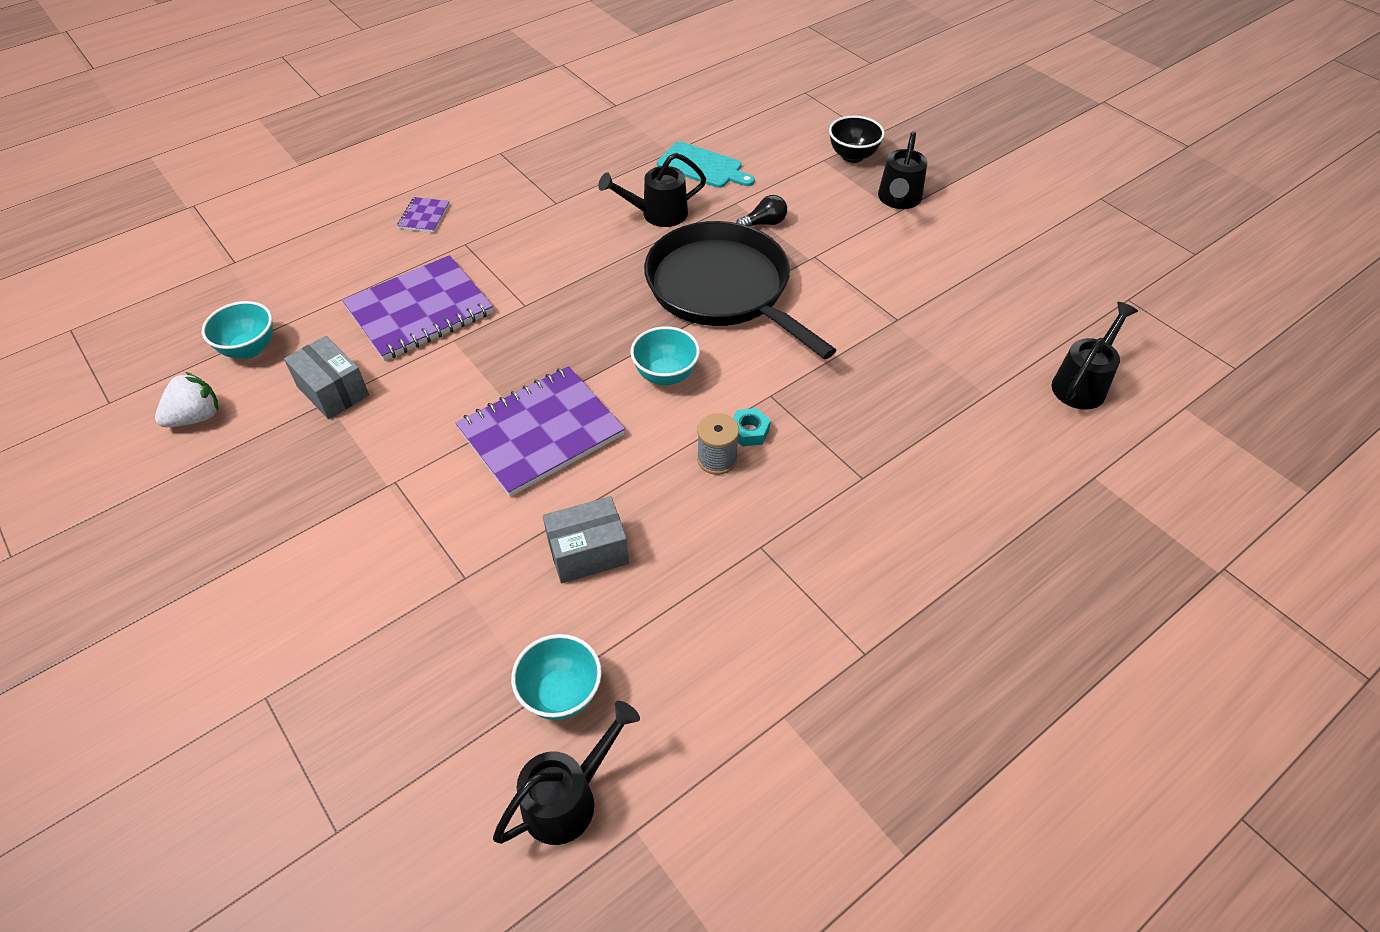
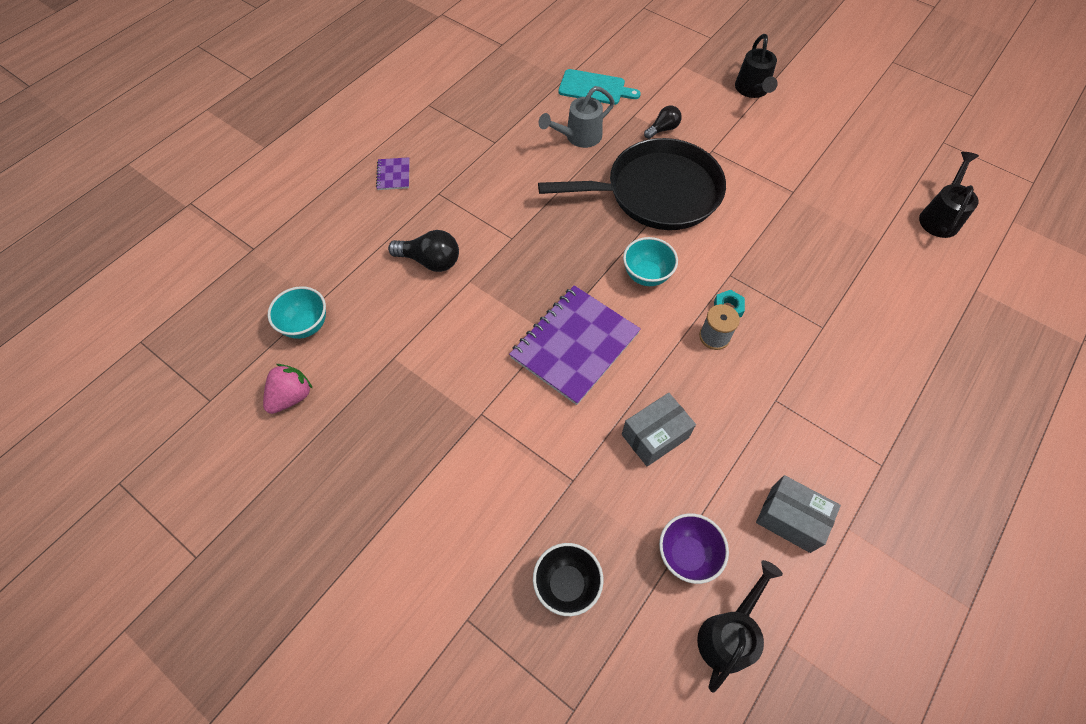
camera: 15 degrees left, 10 degrees up
(196, 417) = (291, 396): white strawberry -> pink strawberry
(333, 391) = (394, 347): grey box -> grey box (790, 519)
(419, 311) = (430, 261): purple notebook -> black light bulb
(561, 694) = (687, 555): turquoise bowl -> purple bowl
(657, 214) = (579, 137): black watering can -> grey watering can
(723, 289) = (656, 192): black pan -> black pan turned 135 degrees clockwise
(852, 156) = (703, 58): black bowl -> black bowl (566, 584)

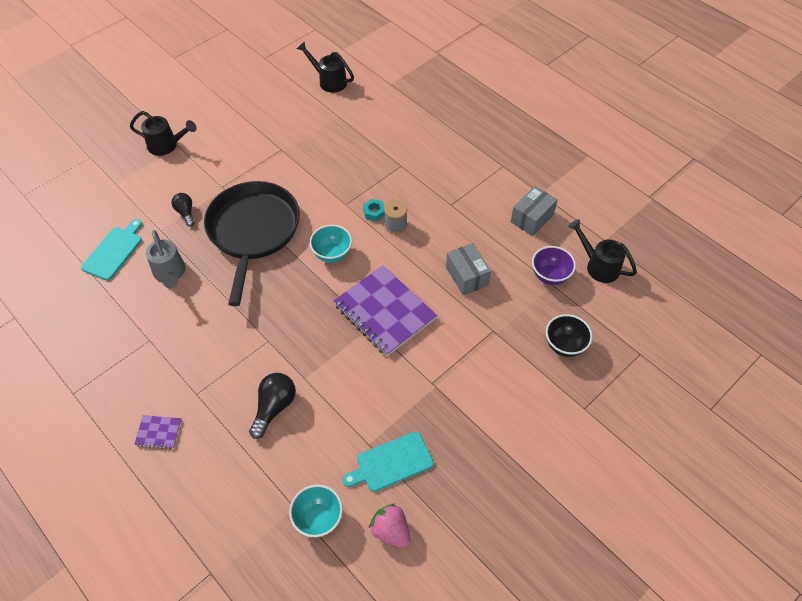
camera: 80 degrees left, 5 degrees down
(372, 385) = (391, 463): none -> turquoise cutting board

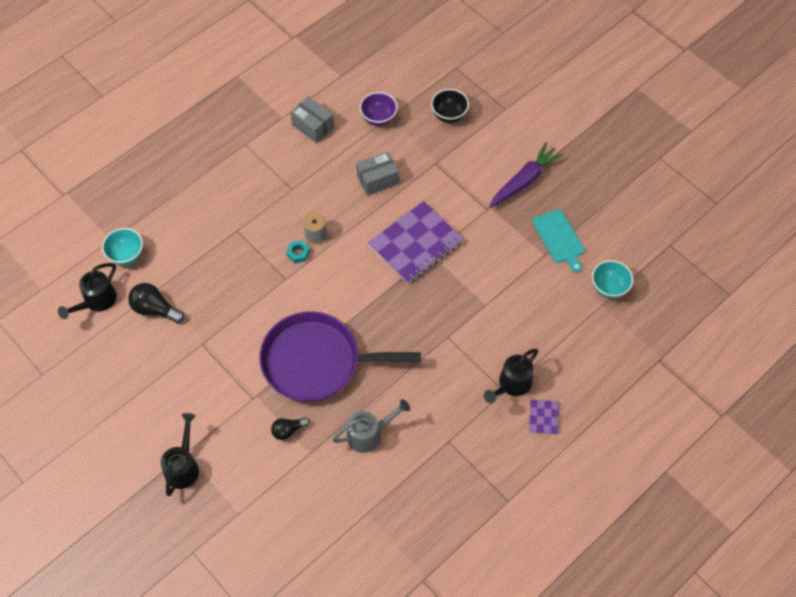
camera: 90 degrees left, 5 degrees up
(114, 251) = (338, 496): turquoise cutting board -> none
(253, 231) = (317, 361): black pan -> purple pan
(274, 407) = (515, 326): black light bulb -> black light bulb (155, 309)
(332, 254) = (349, 288): turquoise bowl -> turquoise bowl (126, 255)
(391, 531) = (614, 239): pink strawberry -> none
(475, 426) = (524, 180): none -> purple carrot
(598, 266) = (368, 83): black watering can -> black watering can (511, 384)

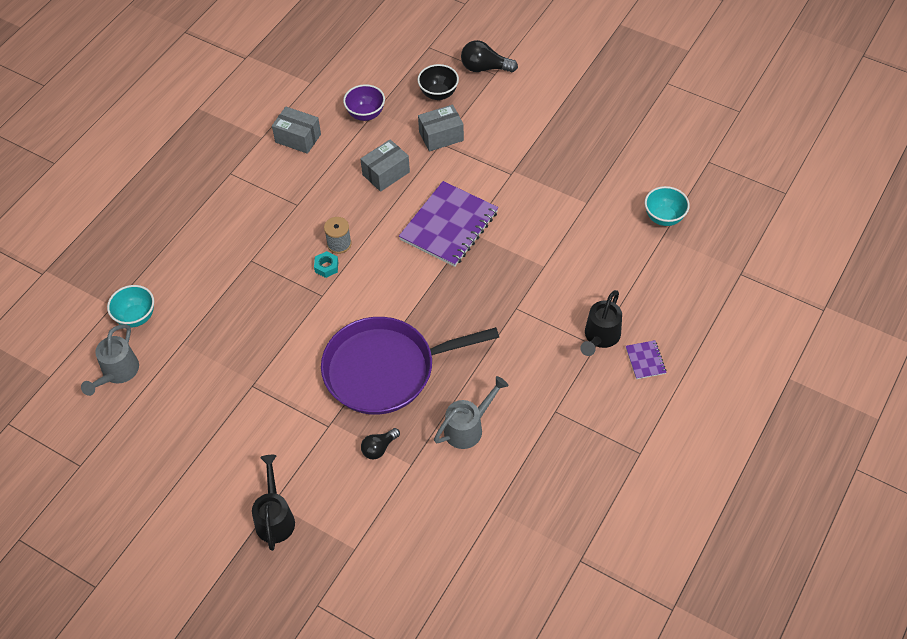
camera: 15 degrees left, 5 degrees down
(96, 301) = (117, 373): black watering can -> grey watering can
(155, 309) = (187, 364): black light bulb -> black light bulb (485, 68)
(437, 157) = (441, 136): none -> grey box
(524, 180) = (539, 137): purple carrot -> none
(559, 238) = (596, 183): turquoise cutting board -> none

